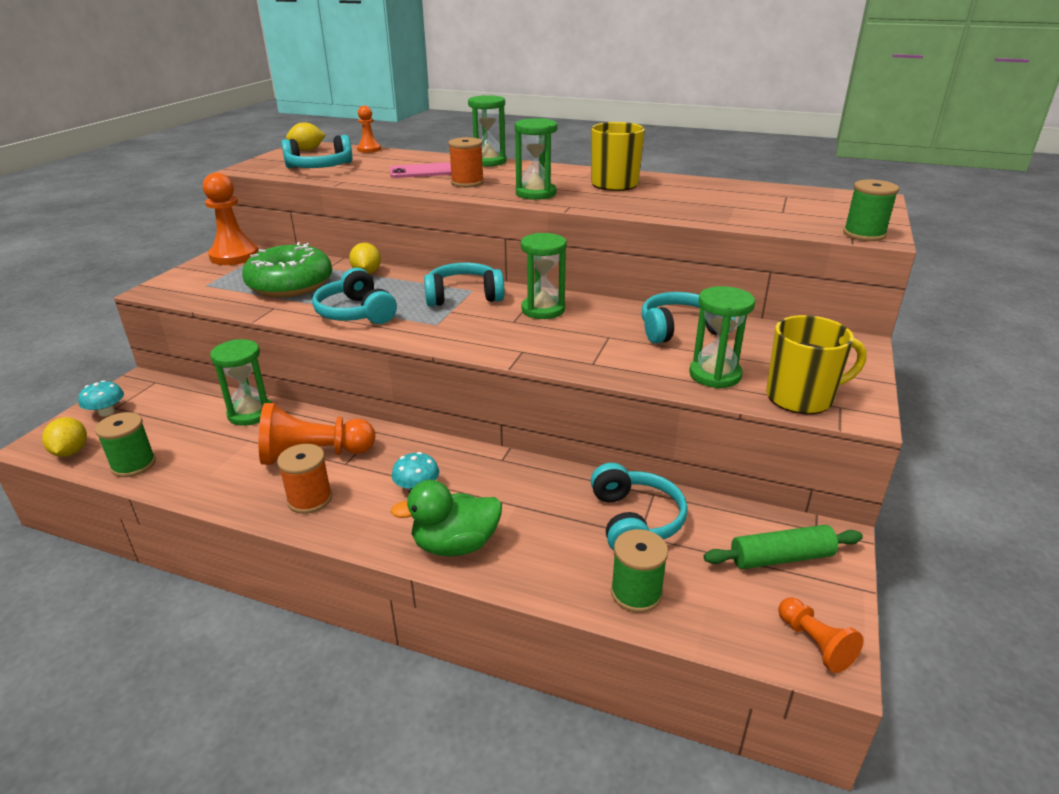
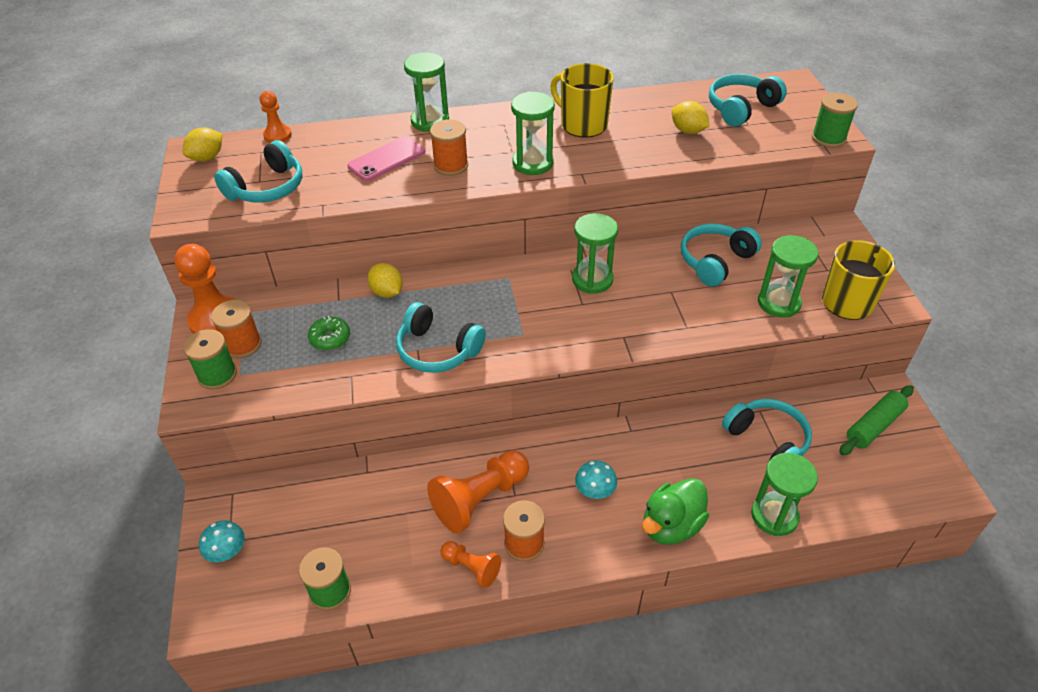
camera: 30 degrees left, 15 degrees up
(71, 452) = (249, 610): yellow lemon -> yellow lemon (688, 131)
(230, 272) = (242, 345): none -> orange spool
(250, 413) = (374, 484): green hourglass -> green hourglass (774, 516)
(290, 285) = (330, 338): green donut -> green donut, size x0.45
(463, 296) = (510, 289): turquoise headphones -> turquoise headphones (741, 108)
(636, 593) = (816, 500): green spool -> green spool (217, 375)
(814, 644) = (935, 482): orange pawn -> orange pawn (471, 568)

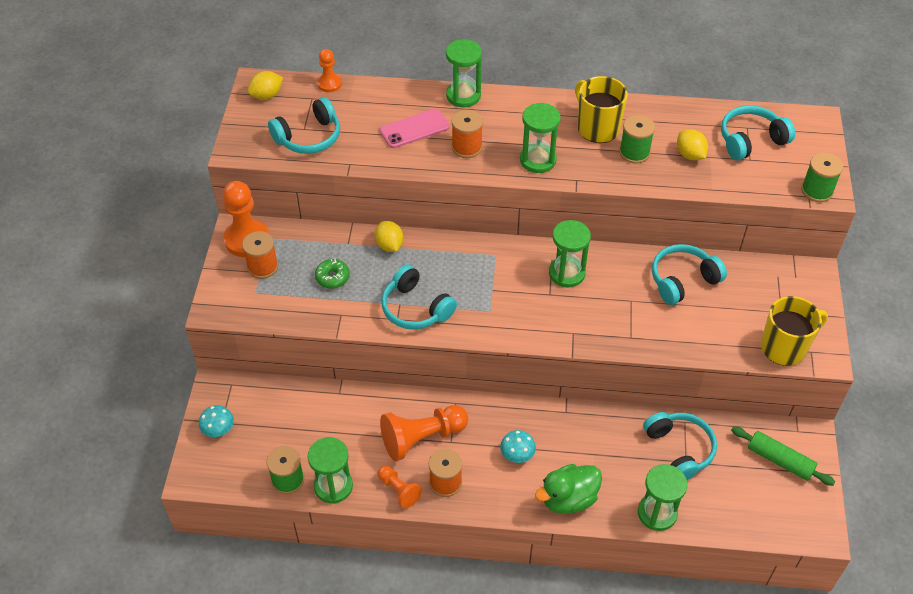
camera: 15 degrees right, 5 degrees up
(217, 375) = (238, 289): green spool -> green spool (634, 152)
(778, 303) = (721, 333): green hourglass -> green hourglass (333, 486)
(874, 426) = (779, 460): green rolling pin -> green rolling pin turned 60 degrees clockwise

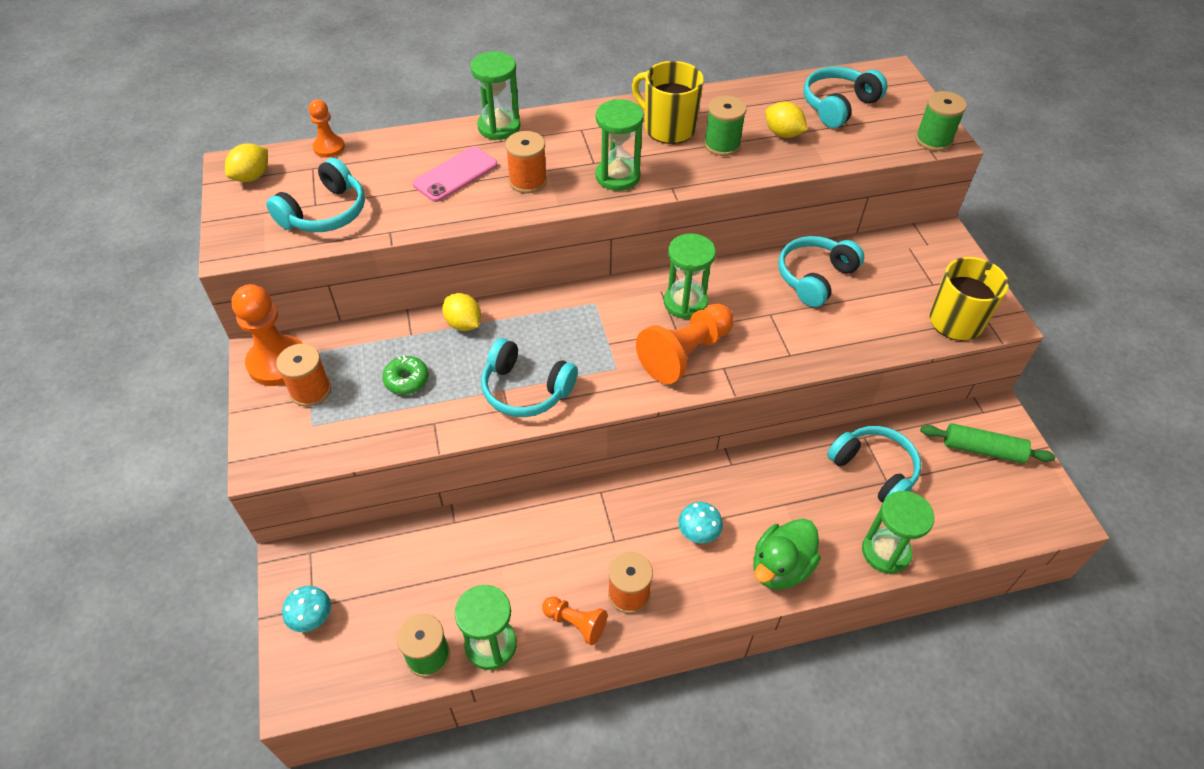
camera: 20 degrees left, 0 degrees up
(421, 438) = (578, 547): orange pawn -> orange pawn (685, 354)

